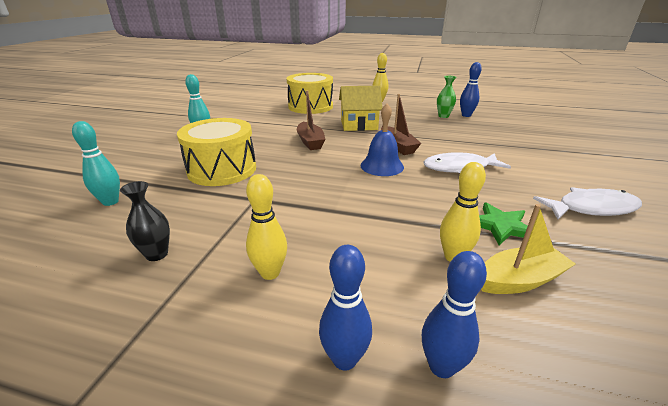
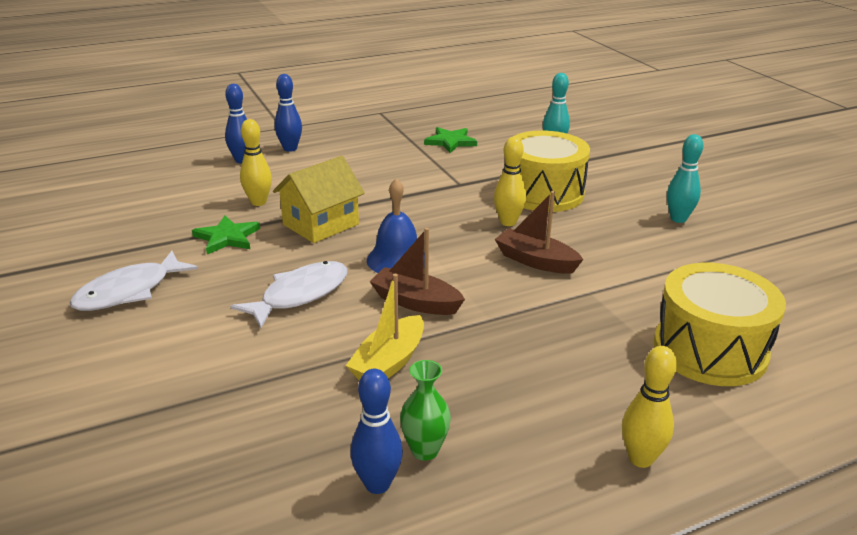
camera: 140 degrees right, 0 degrees up
(157, 254) = (450, 142): black vase -> green star
(270, 273) = (370, 157): yellow bowling pin -> yellow bowling pin (508, 222)
(359, 125) = (536, 330): yellow house -> yellow house (321, 224)
(519, 280) = (206, 205): yellow boat -> yellow boat (389, 362)

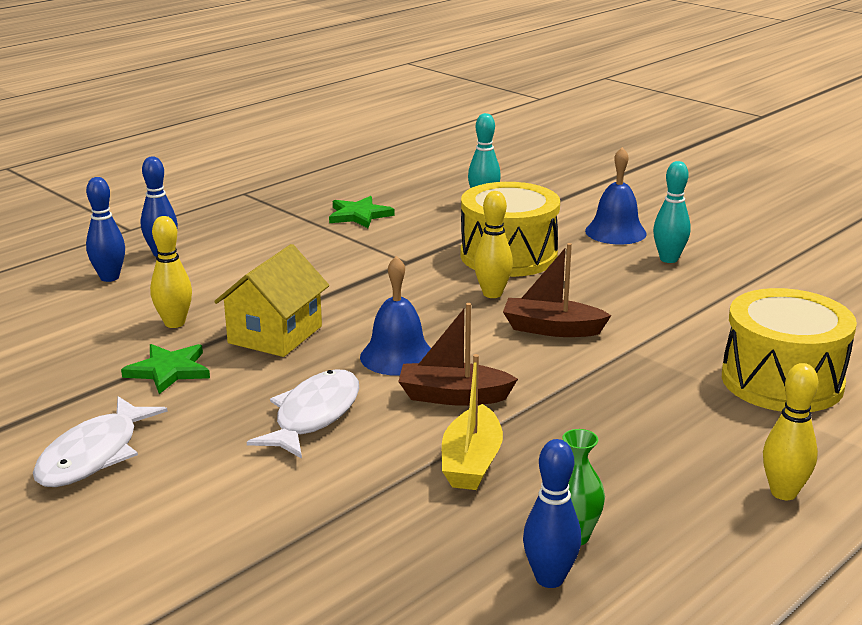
camera: 20 degrees left, 5 degrees down
(647, 188) = (615, 232): none -> blue bell

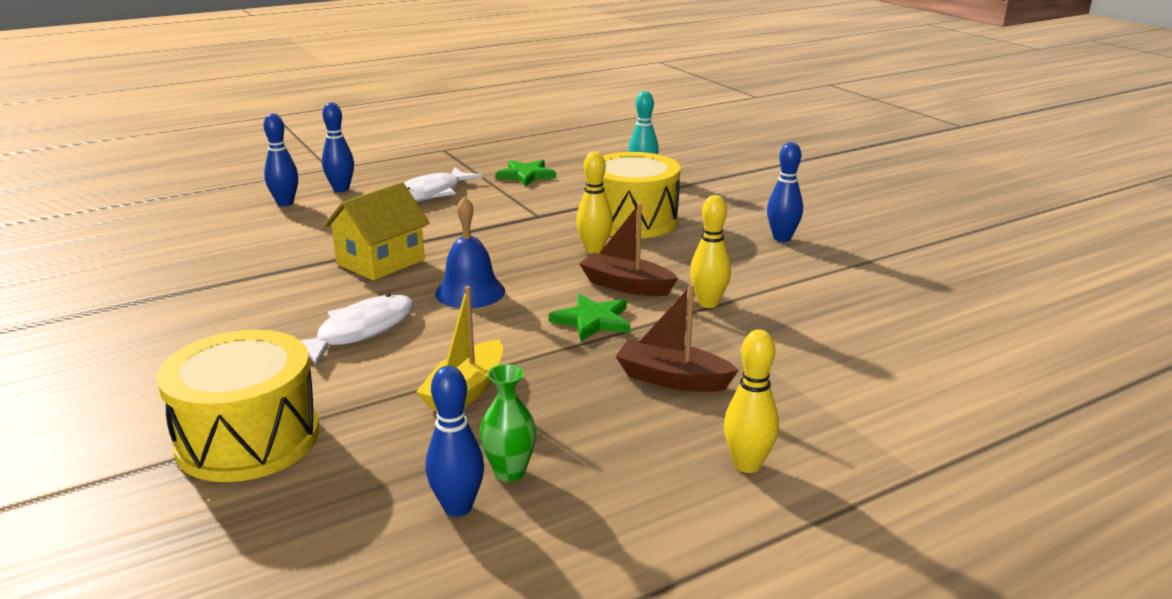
camera: 15 degrees right, 0 degrees up
(94, 455) = (159, 338): white fish -> white fish (430, 194)
(169, 370) = (272, 280): green star -> green star (592, 321)
(174, 323) = (307, 243): yellow bowling pin -> yellow bowling pin (708, 303)
(453, 396) = (493, 332): brown boat -> brown boat (672, 379)
(615, 232) = (747, 210): blue bell -> none
(668, 259) = (782, 238): turquoise bowling pin -> blue bowling pin
(782, 381) = (819, 359): yellow drum -> yellow drum (248, 439)

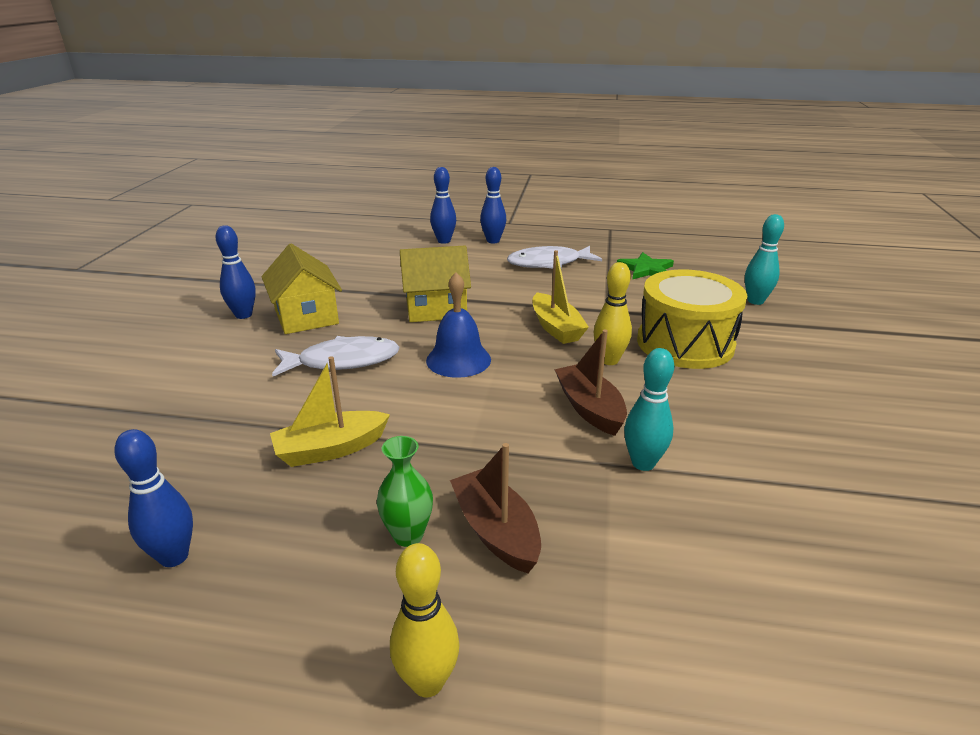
camera: 40 degrees right, 5 degrees up
(248, 312) = (306, 316): none -> yellow house
(248, 439) = (166, 415): yellow drum -> none
(509, 472) = (249, 547): green vase -> green vase (408, 535)
(517, 241) = (556, 328): none -> yellow boat
(592, 321) = (513, 431): green star -> none
(708, 303) = (643, 463): yellow bowling pin -> turquoise bowling pin
(782, 238) = (825, 422): blue bowling pin -> blue bowling pin (243, 315)

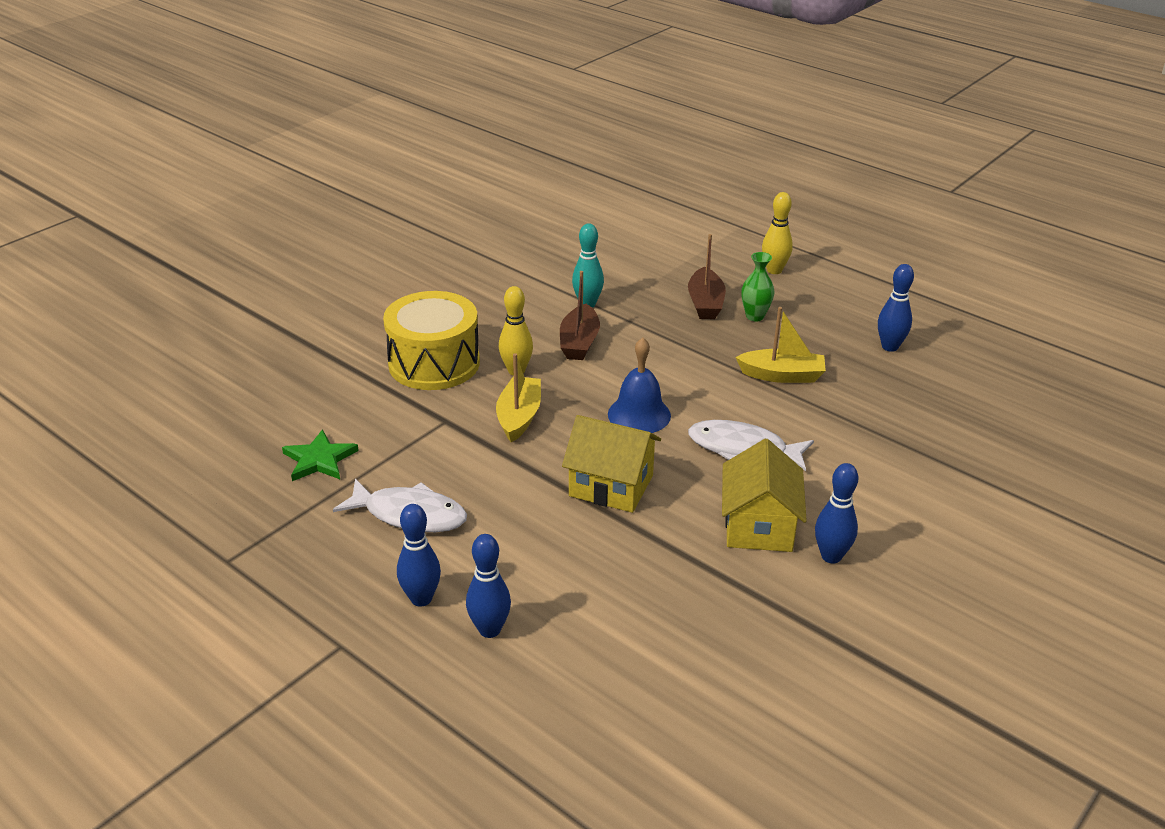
camera: 150 degrees left, 5 degrees up
(755, 301) = (296, 379): turquoise bowling pin -> none

